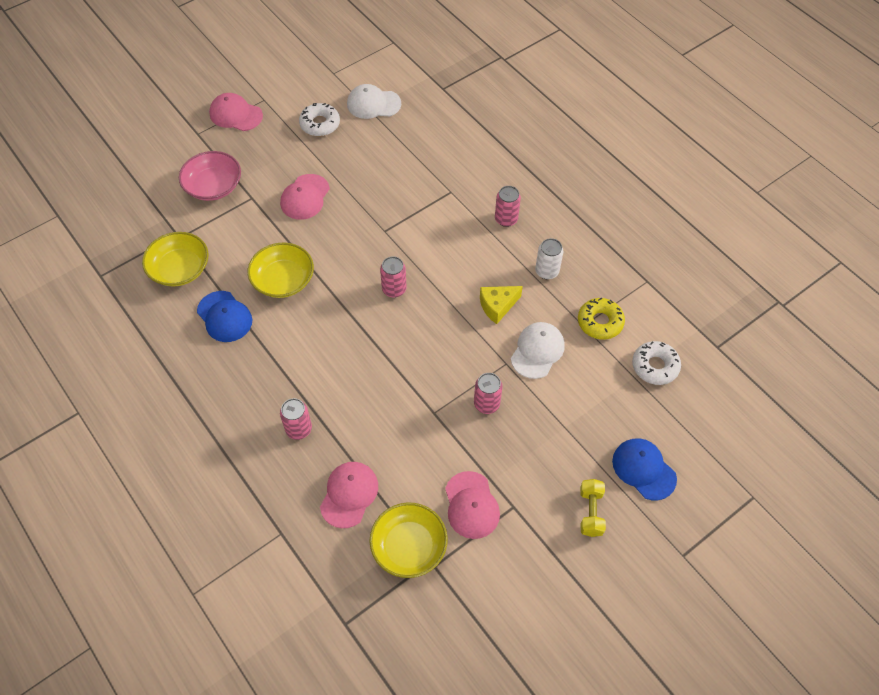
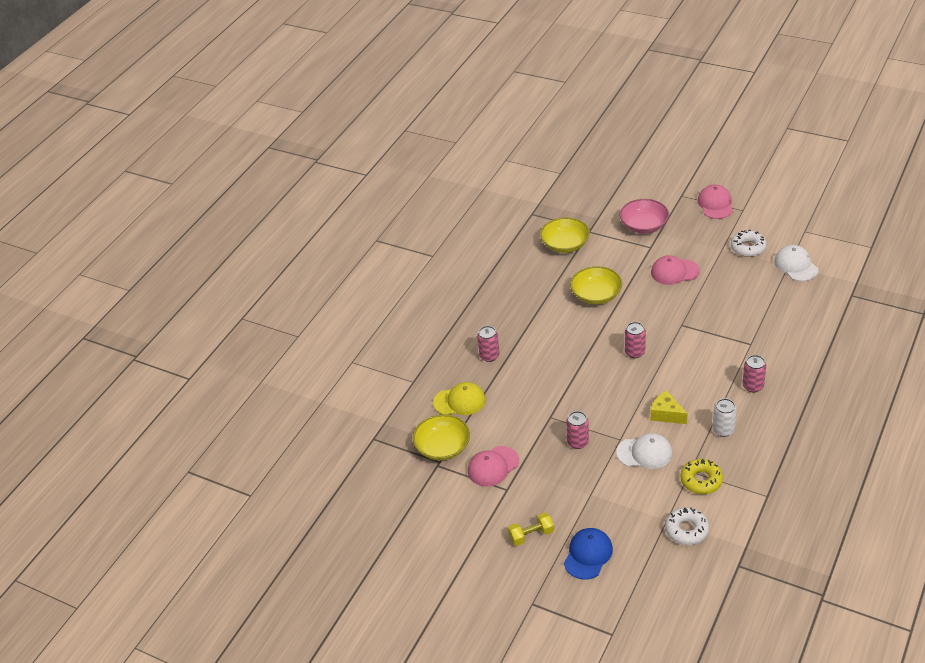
camera: 70 degrees right, 15 degrees down
(224, 317) = (545, 282): blue cap -> none
(349, 494) = (460, 401): pink cap -> yellow cap

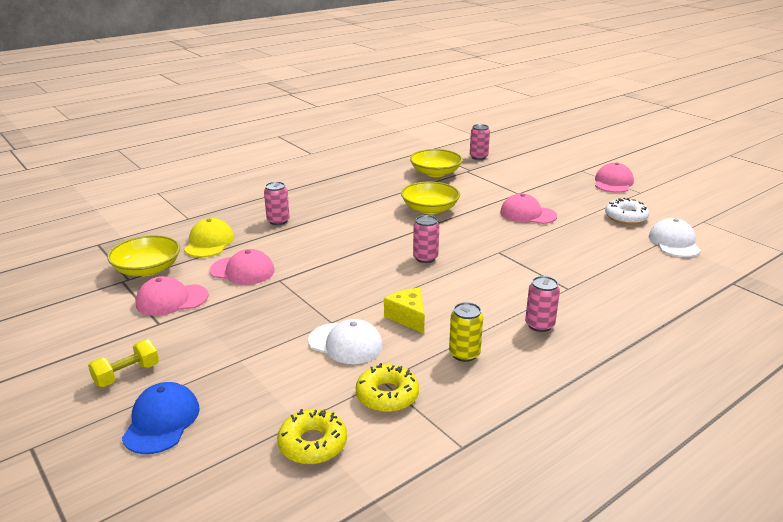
camera: 20 degrees right, 15 degrees down
(460, 401) = (209, 242): yellow cap -> yellow cap turned 105 degrees counterclockwise
(515, 419) = (242, 271): none -> pink cap
(531, 535) = (127, 374): yellow dumbbell -> yellow dumbbell turned 45 degrees counterclockwise
(578, 442) = (282, 309): pink can -> pink can (478, 157)
(588, 555) = (161, 421): blue cap -> blue cap turned 45 degrees counterclockwise
(644, 225) = (525, 179): pink bowl -> none
(686, 530) = (312, 444): white donut -> yellow donut
(723, 430) = (464, 354): white can -> yellow can

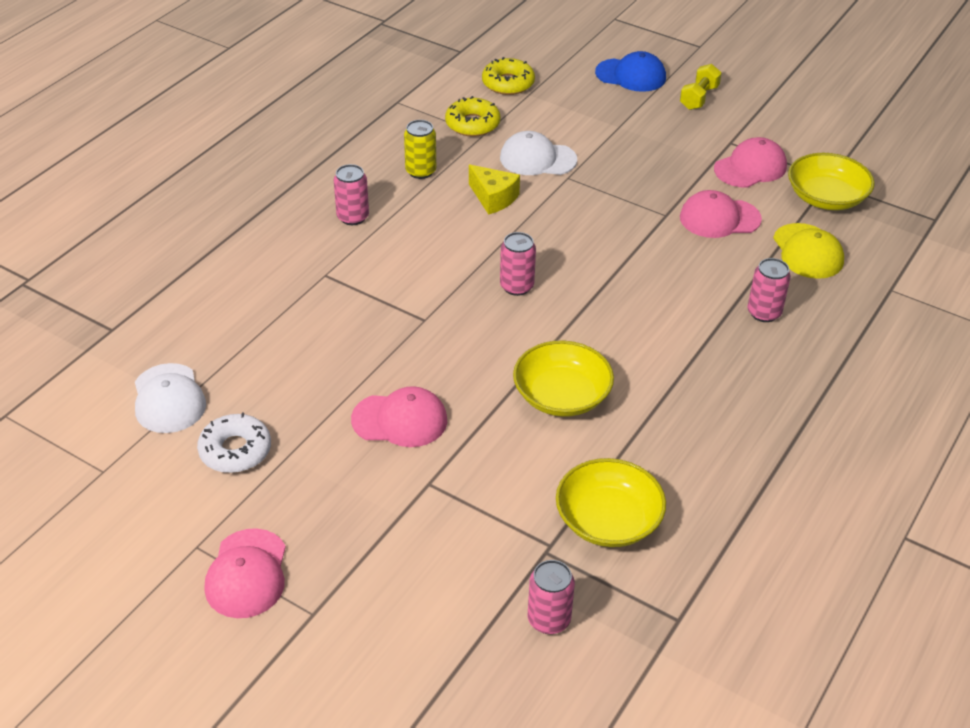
camera: 160 degrees right, 15 degrees up
(161, 421) = (631, 75): blue cap -> blue cap turned 60 degrees counterclockwise

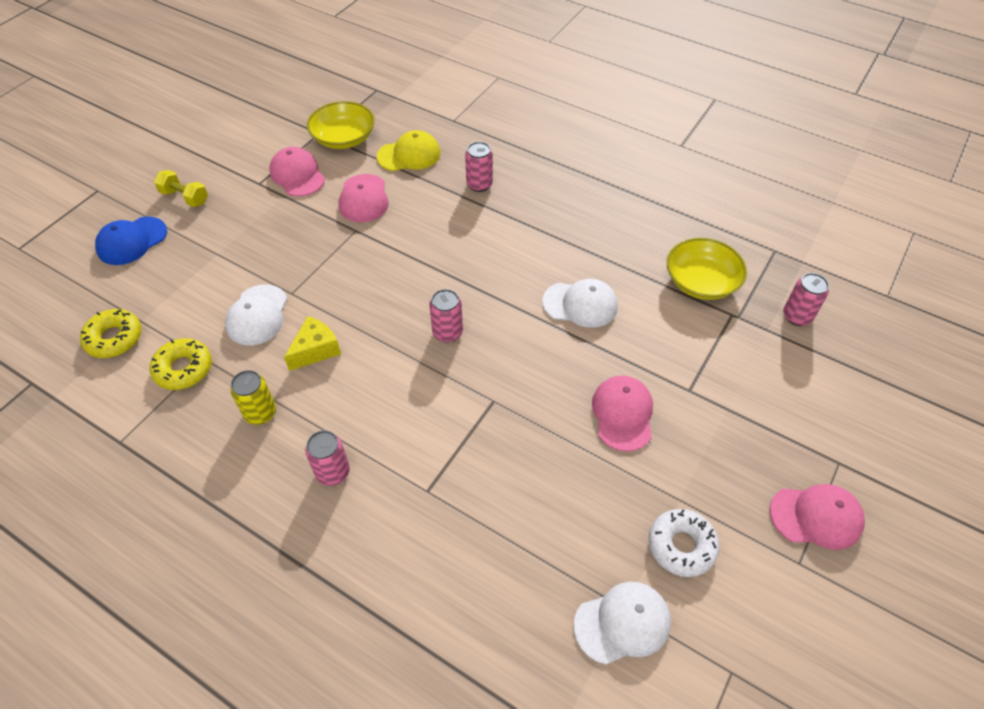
camera: 90 degrees left, 10 degrees up
(562, 396) = (580, 304): yellow bowl -> white cap
(631, 75) = (132, 241): blue cap -> blue cap turned 150 degrees counterclockwise

